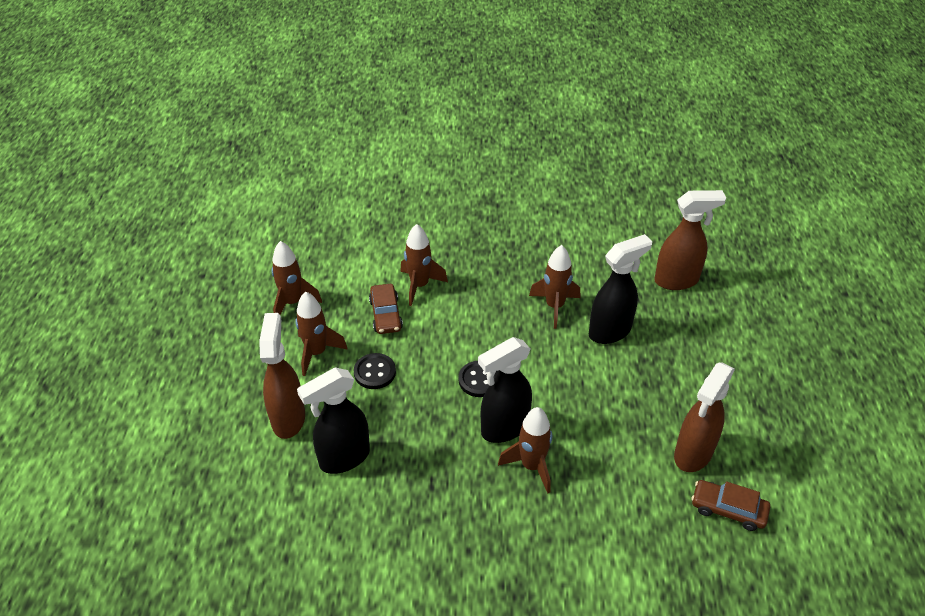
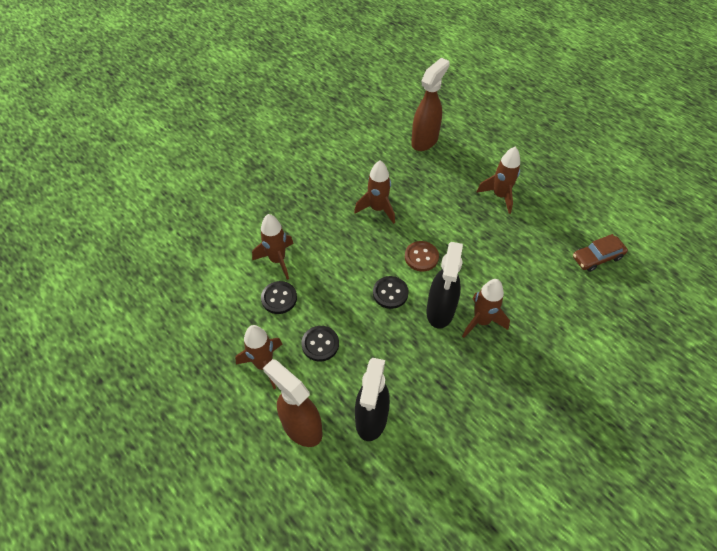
camera: 45 degrees left, 10 degrees up
(292, 302) = (201, 343): brown rocket -> brown rocket (499, 196)
(385, 314) = (279, 298): brown car -> black button
(544, 373) = (421, 257): none -> brown button
(610, 331) = (426, 200): black spray bottle -> none
(693, 454) = (548, 240): brown spray bottle -> none

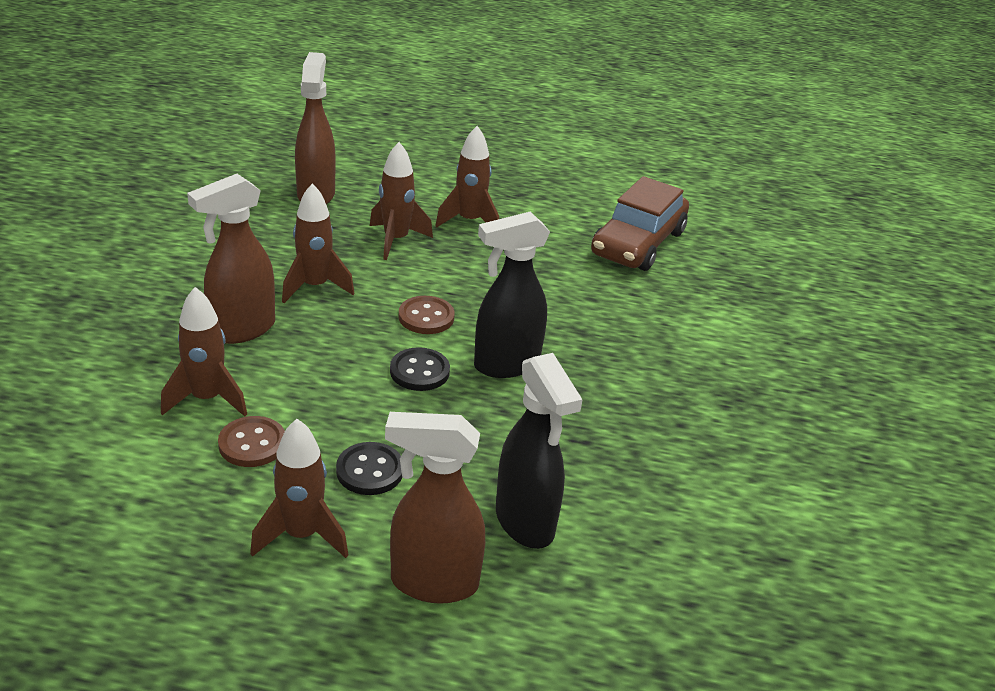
camera: 40 degrees left, 20 degrees down
(279, 298) = (252, 444): black button -> brown button
(322, 222) = (241, 330): none -> brown spray bottle
(440, 311) = (505, 365): black spray bottle -> black spray bottle turned 90 degrees clockwise
(481, 321) = (566, 354): brown rocket -> brown rocket (396, 240)
(597, 257) = (638, 243): brown car -> brown car, size x1.75

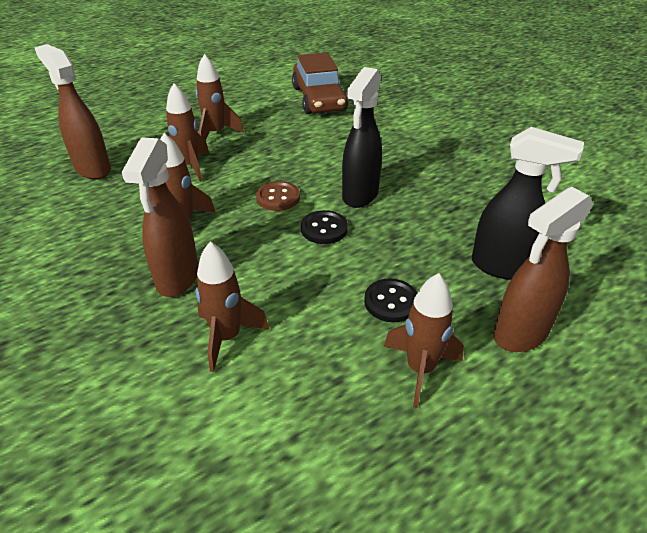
camera: 40 degrees left, 5 degrees up
(252, 444) = (302, 341): brown button -> none

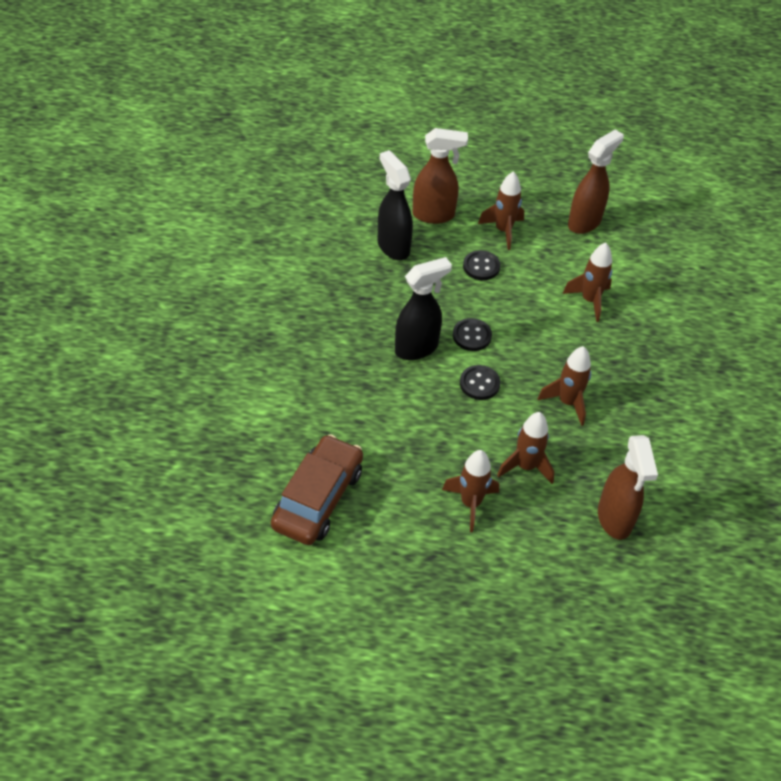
camera: 145 degrees left, 10 degrees up
(177, 278) = (597, 355): brown spray bottle -> brown spray bottle (584, 222)
(278, 198) = (479, 383): brown button -> black button

